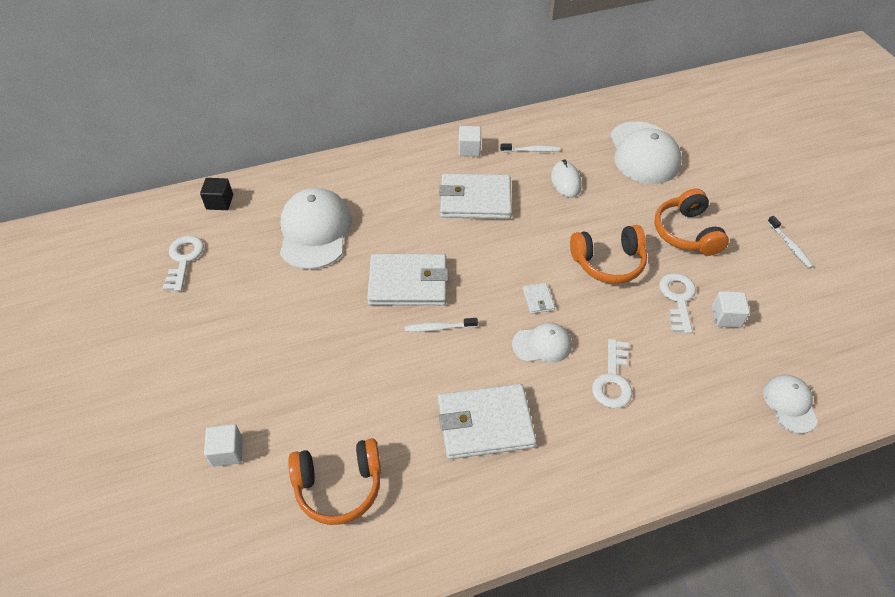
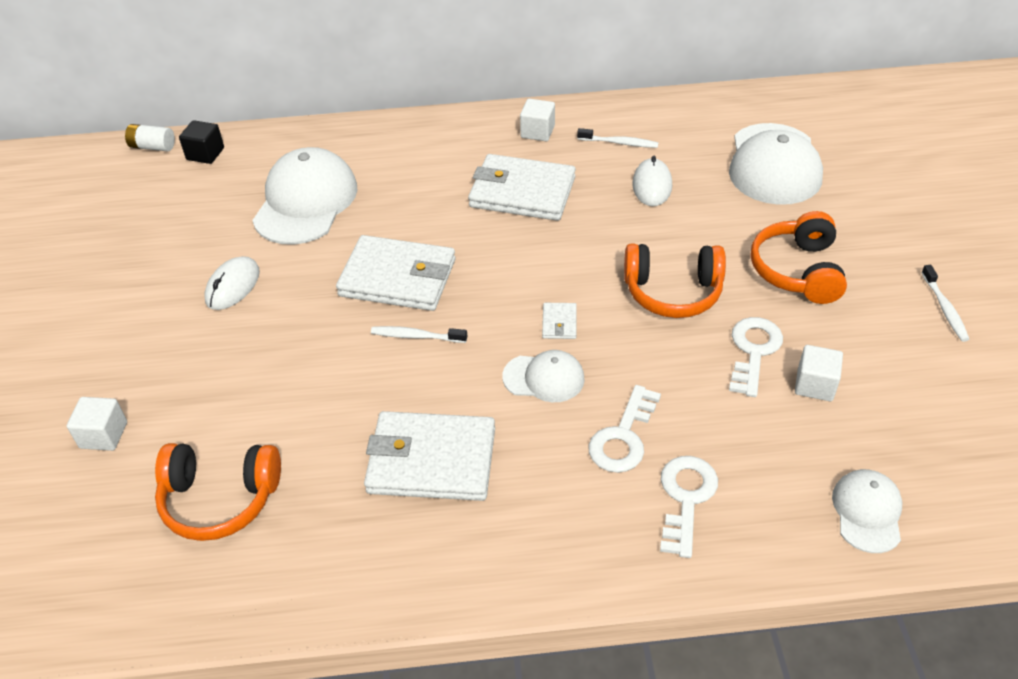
camera: 15 degrees right, 5 degrees down
(174, 202) = (153, 147): none -> white battery
(184, 259) = (139, 212): white key -> white key (686, 498)
(283, 310) = (232, 286): none -> white mouse

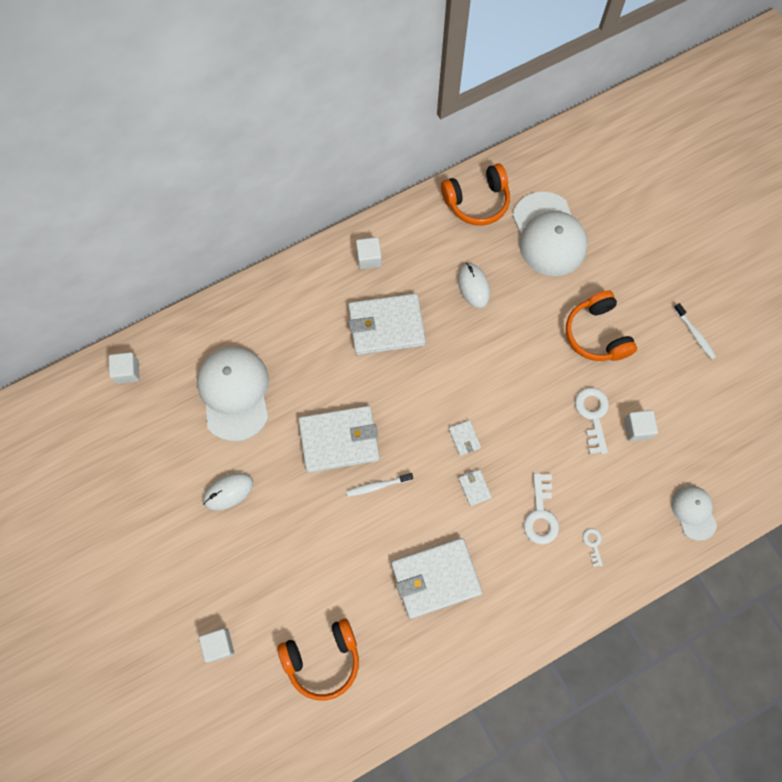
camera: 25 degrees left, 25 degrees up
(153, 147) = (80, 379): white battery -> none
(205, 154) = (127, 371): black cube -> white cube
(232, 286) = (228, 491): white mouse -> white mouse turned 60 degrees clockwise
(544, 378) = (474, 488): white cap -> white wallet
(619, 143) = (433, 249): white toothbrush -> none
(672, 292) = (525, 383): orange headphones -> orange headphones (477, 201)
(686, 498) = (593, 544): white key -> white key, size x0.53

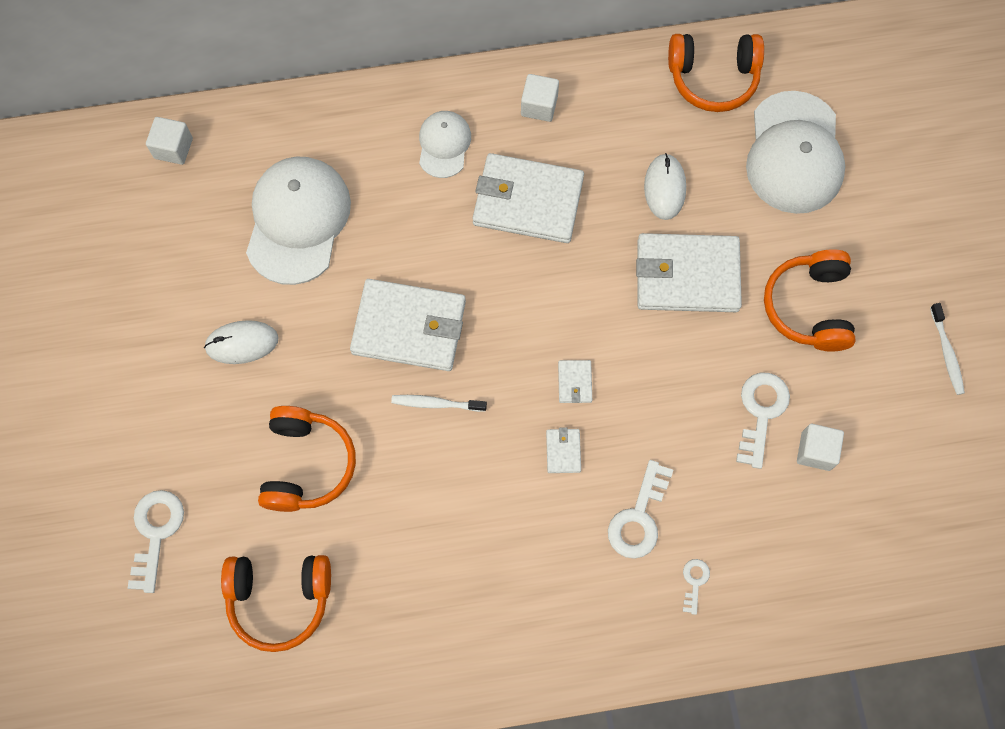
camera: 20 degrees right, 0 degrees up
(219, 645) = (156, 532): white cube -> white key
(305, 559) = (306, 464): none -> orange headphones
(435, 578) = (465, 550): white wallet -> white wallet (687, 276)
(693, 512) = (850, 590): white cap -> white cap (444, 145)

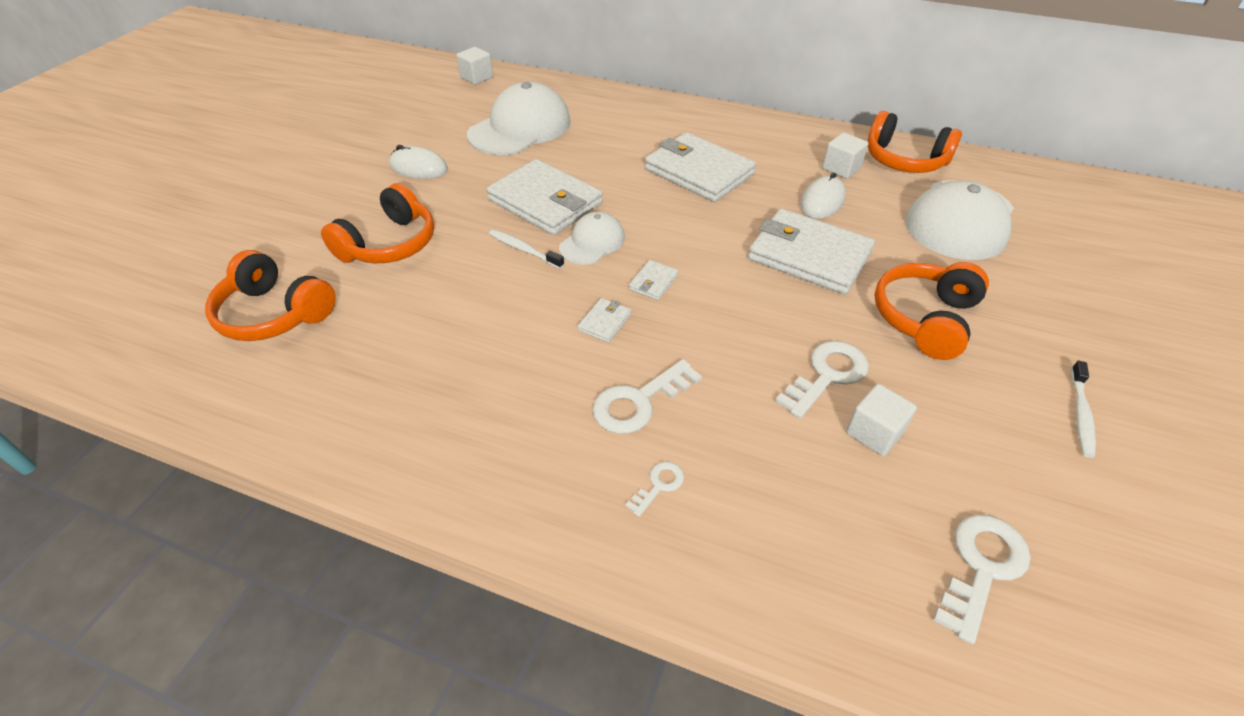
camera: 30 degrees right, 25 degrees down
(156, 532) = (242, 236): white key -> white key (981, 567)
(444, 145) = (658, 128): white cap -> white cap (592, 242)
(539, 106) = (746, 132): white cube -> white cube (841, 168)

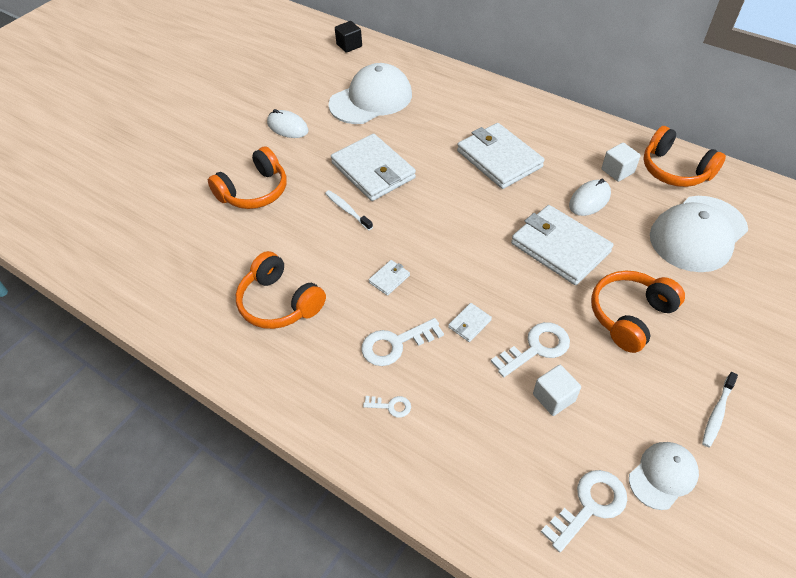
camera: 15 degrees right, 5 degrees up
(275, 313) = (170, 235): orange headphones -> orange headphones (280, 302)
(477, 77) = (349, 45): white cube -> black cube
(592, 242) = (398, 211): white cap -> white cap (663, 475)
(653, 282) = (433, 252): white wallet -> white wallet (469, 324)
(659, 485) = (391, 406): white key -> white key turned 45 degrees clockwise

